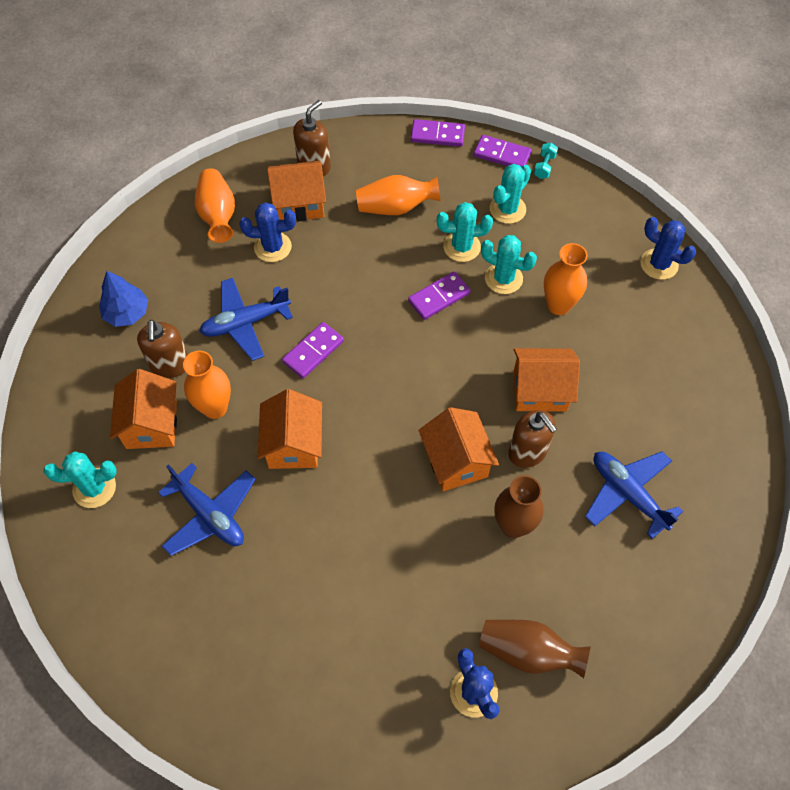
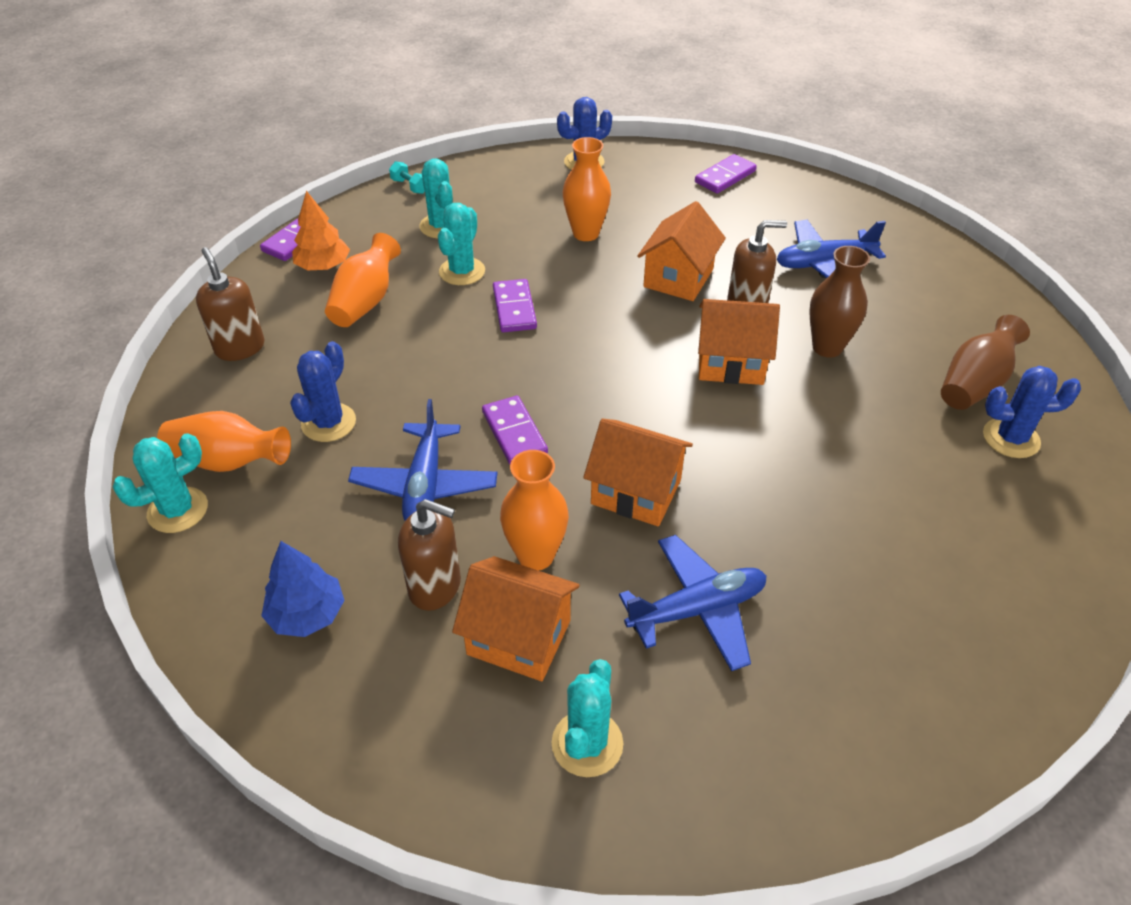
camera: 65 degrees left, 15 degrees down
(299, 204) = (284, 378): orange house -> none
(419, 165) = (323, 266): none -> orange tree
(502, 155) = (368, 207): purple domino -> purple domino (725, 177)
(503, 278) = (526, 257): turquoise cactus -> turquoise cactus (178, 510)

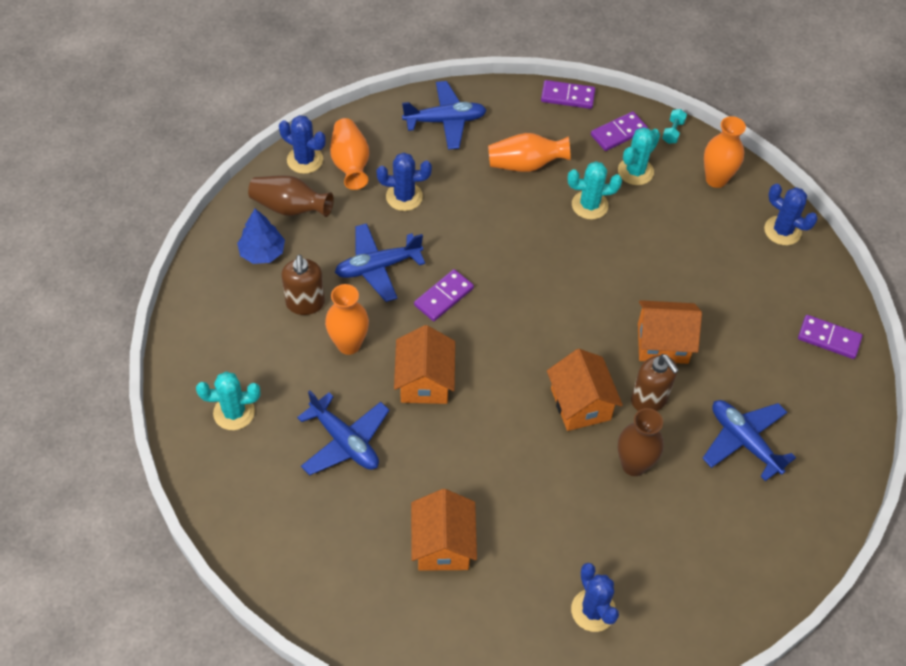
camera: 65 degrees right, 10 degrees up
(178, 510) = (305, 160): turquoise cactus -> blue cactus
(240, 348) = (445, 121): brown soap dispenser -> blue plane
(323, 266) = (549, 125): orange tree -> none
(514, 308) = (566, 251): purple domino -> purple domino (618, 133)
(519, 637) = (288, 357): orange house -> orange house (443, 544)
(586, 233) = (683, 265): orange vase -> orange vase (716, 179)
(974, 384) = (645, 577): brown vase -> brown vase (290, 208)

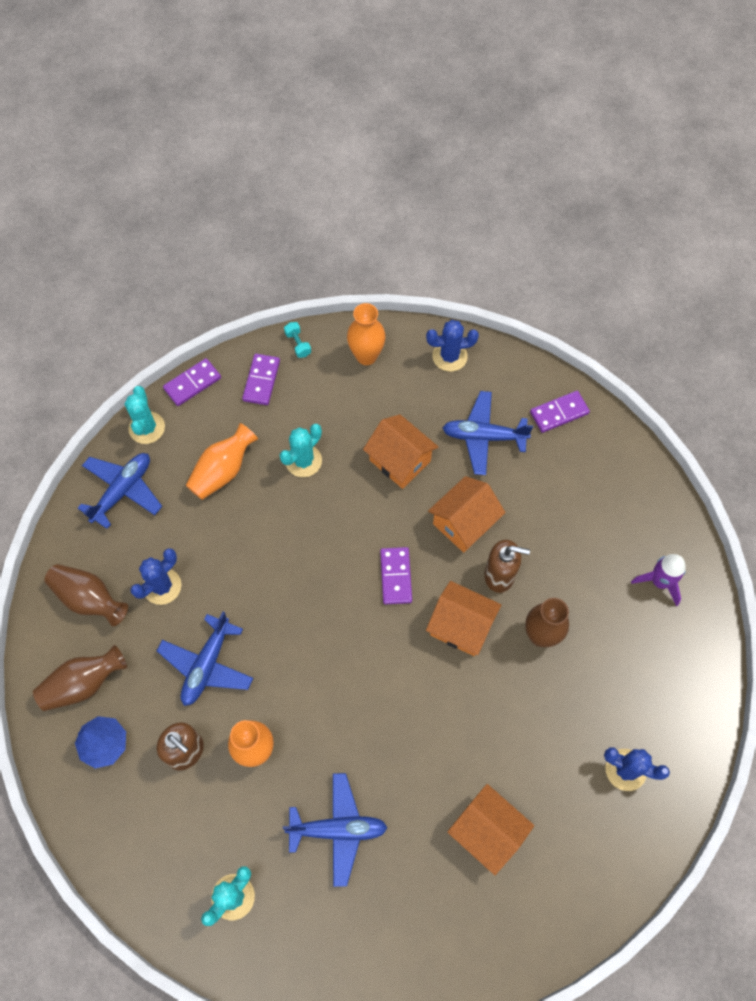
camera: 45 degrees left, 10 degrees up
(305, 160) = (48, 631): blue cactus -> none
(350, 164) = (89, 599): orange vase -> brown vase
(424, 381) = (341, 721): orange house -> orange house (400, 460)
(443, 297) = (281, 640): purple domino -> purple domino (395, 576)
(635, 171) = (306, 402): turquoise cactus -> turquoise cactus (147, 428)
(744, 441) = (586, 544): blue plane -> blue plane (483, 436)
(775, 519) = (659, 582): none -> purple rocket

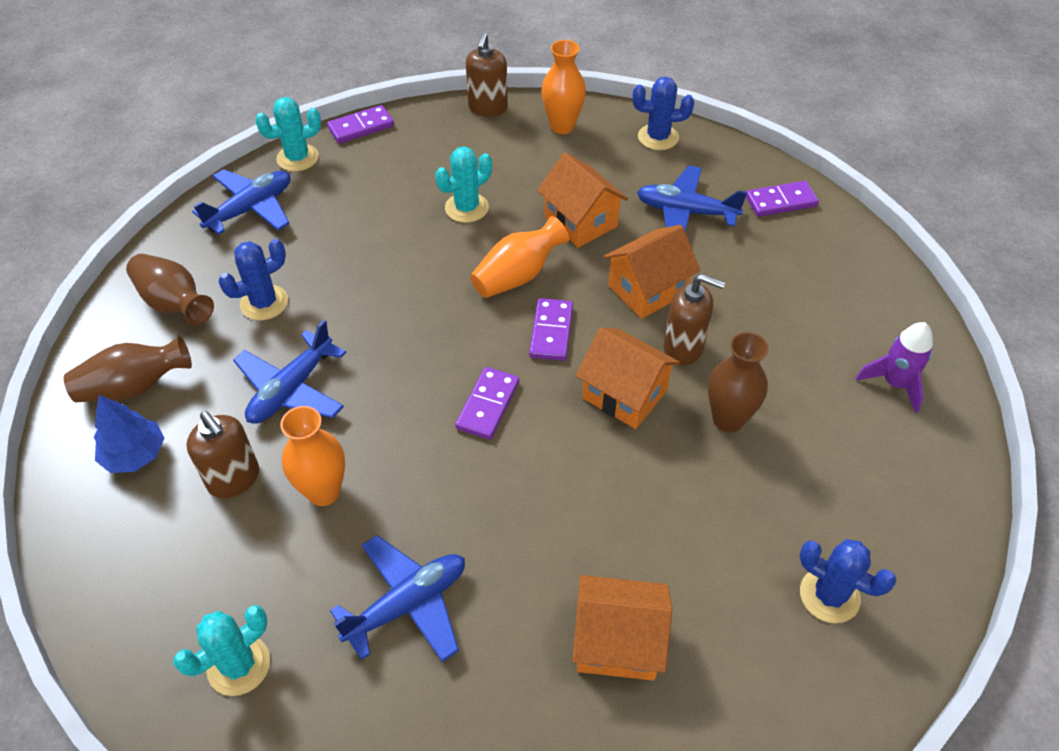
camera: 10 degrees right, 15 degrees down
(147, 428) = (297, 158): turquoise cactus -> turquoise cactus turned 60 degrees clockwise
(223, 471) = (371, 205): orange vase -> orange vase (518, 276)
(261, 381) = (438, 133): purple domino -> purple domino (487, 405)
(298, 344) = (487, 108): turquoise dumbbell -> brown soap dispenser
(338, 829) = (407, 604): blue plane -> blue plane turned 45 degrees counterclockwise
(487, 831) = (617, 642): orange house -> orange house turned 45 degrees counterclockwise

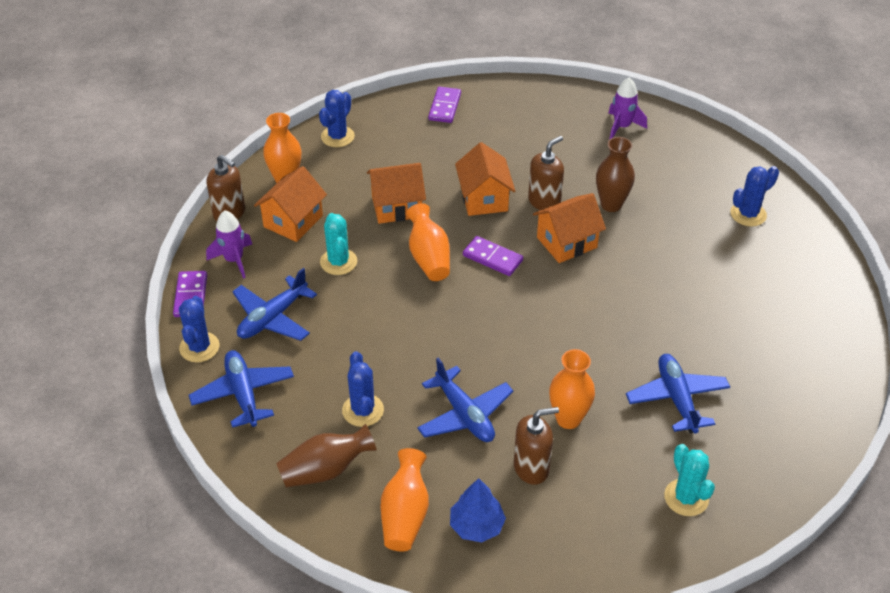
camera: 65 degrees left, 5 degrees down
(134, 387) = (405, 514): brown vase -> orange vase
(297, 158) = (199, 347): turquoise cactus -> blue cactus
(425, 135) = (234, 260): none -> purple rocket
(487, 405) = (539, 311): purple domino -> none
(617, 642) = (742, 310): orange house -> orange house (293, 221)
(686, 212) = (423, 153): blue plane -> blue plane (273, 318)

